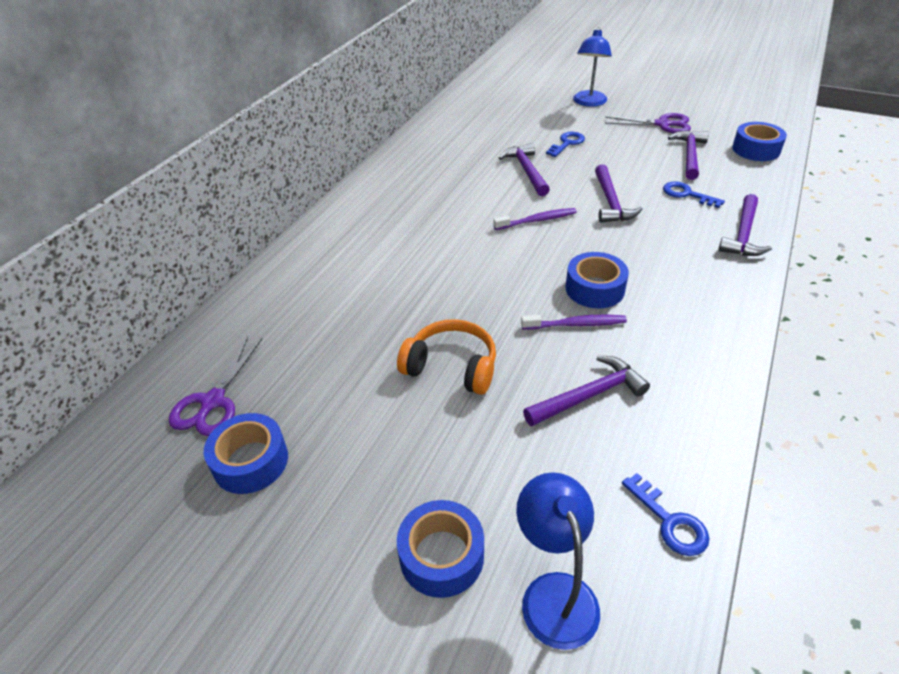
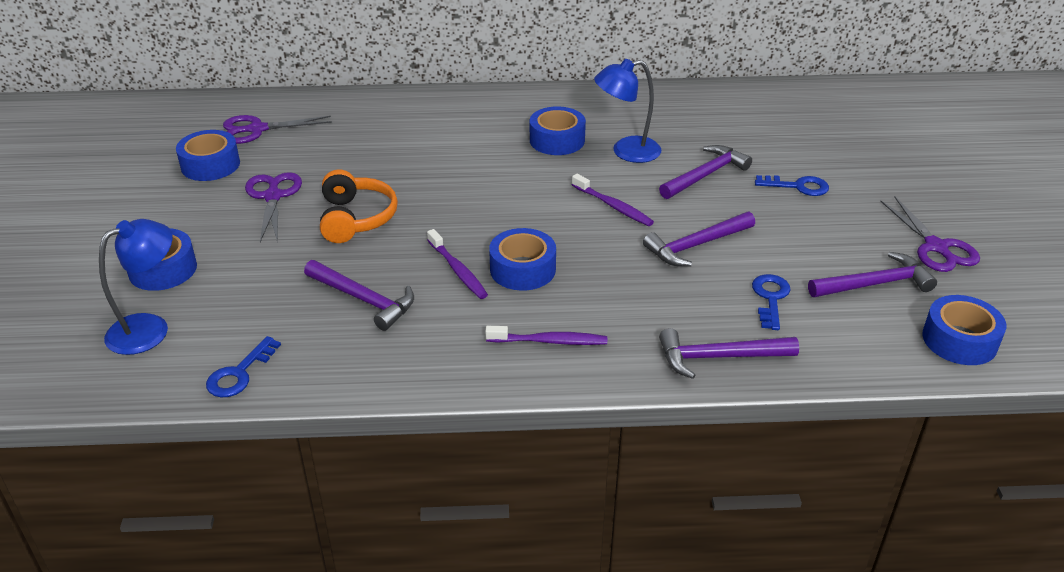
camera: 60 degrees right, 5 degrees down
(364, 420) = (273, 197): none -> purple scissors
(422, 217) = (557, 140): none -> blue tape
(589, 102) = (924, 178): blue lamp -> blue lamp (626, 151)
(696, 303) = (549, 341): none -> purple toothbrush

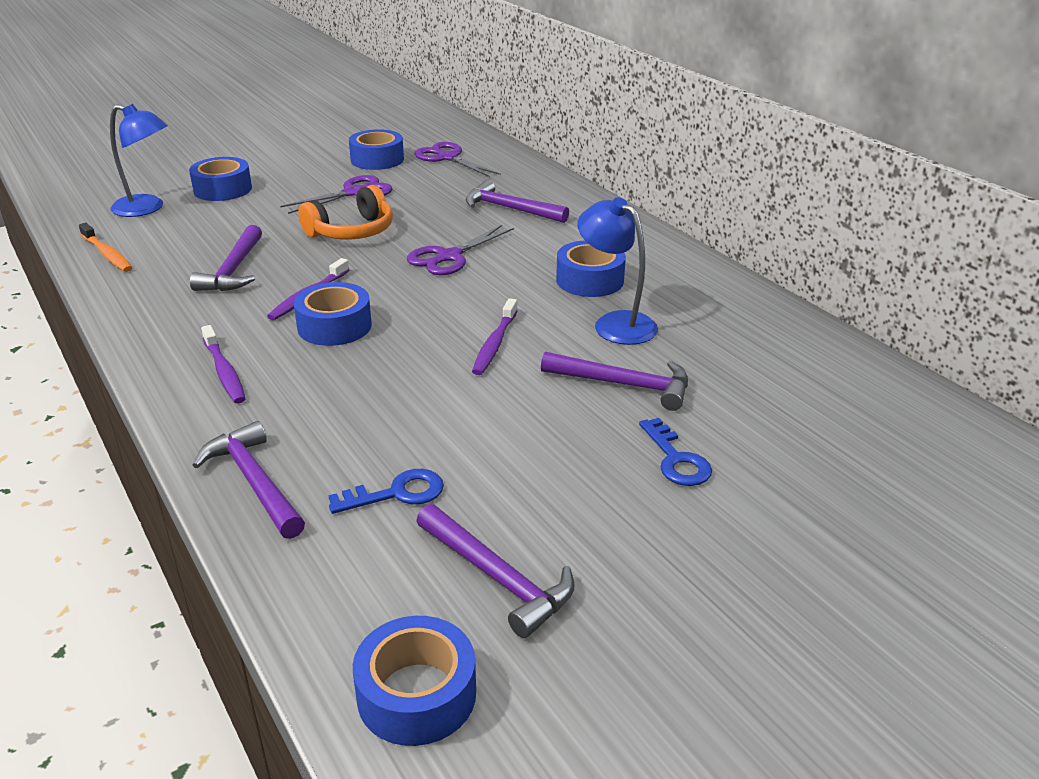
camera: 60 degrees right, 5 degrees down
(239, 373) = (107, 254): blue key -> orange toothbrush
(696, 245) = (465, 414): purple hammer -> purple hammer (510, 209)
(936, 247) = (649, 624): purple scissors -> purple scissors (449, 257)

